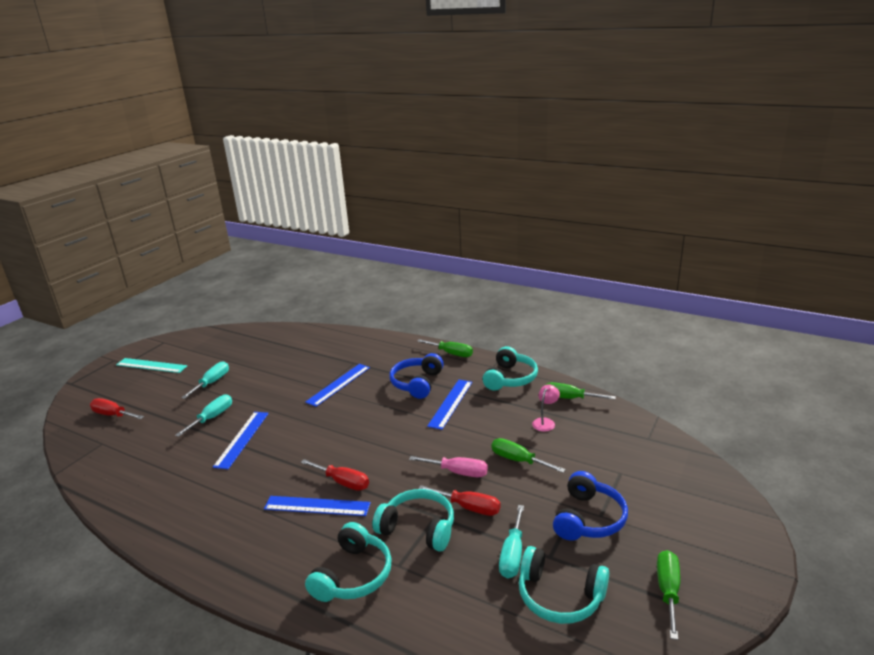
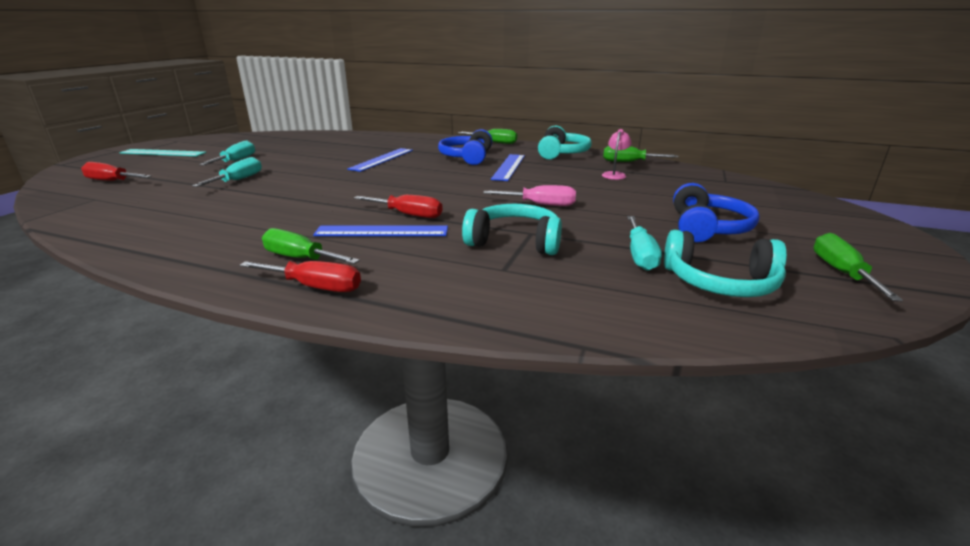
camera: 10 degrees left, 0 degrees up
(242, 439) = (277, 192): blue ruler -> none
(353, 575) = (448, 279): turquoise headphones -> none
(469, 507) = (567, 226): red screwdriver -> red screwdriver (315, 287)
(518, 460) = (602, 196): green screwdriver -> green screwdriver (300, 258)

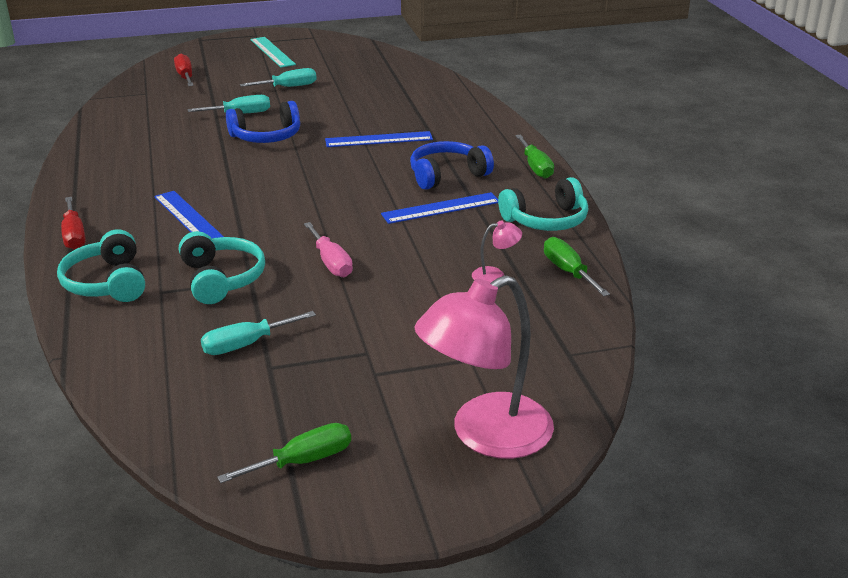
camera: 55 degrees right, 5 degrees up
(300, 258) = (112, 211): green screwdriver -> none
(408, 215) = (236, 213): red screwdriver -> none
(707, 228) = (359, 368): blue headphones -> blue headphones (266, 136)
(720, 283) = (218, 395): turquoise headphones -> turquoise headphones (107, 283)
(815, 215) = (485, 435): none -> pink lamp

